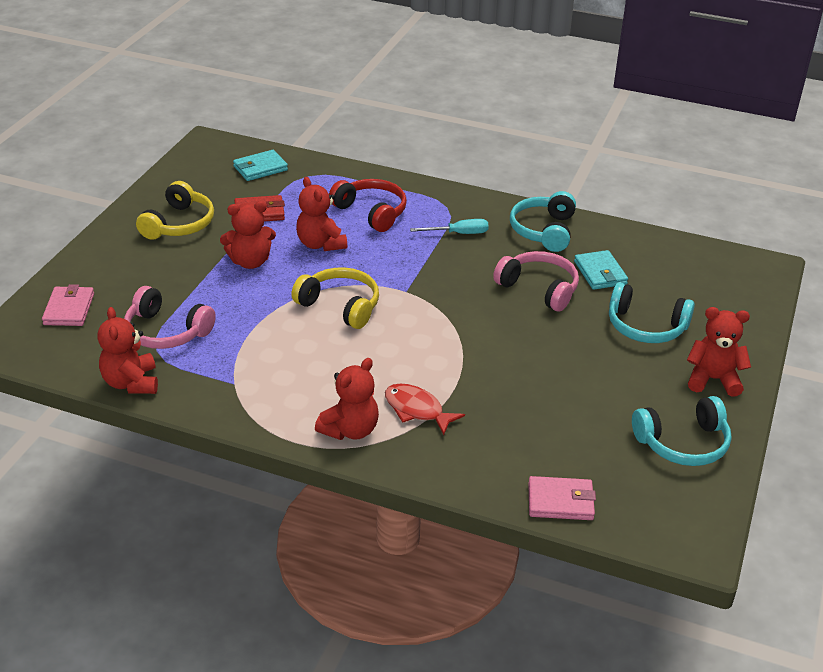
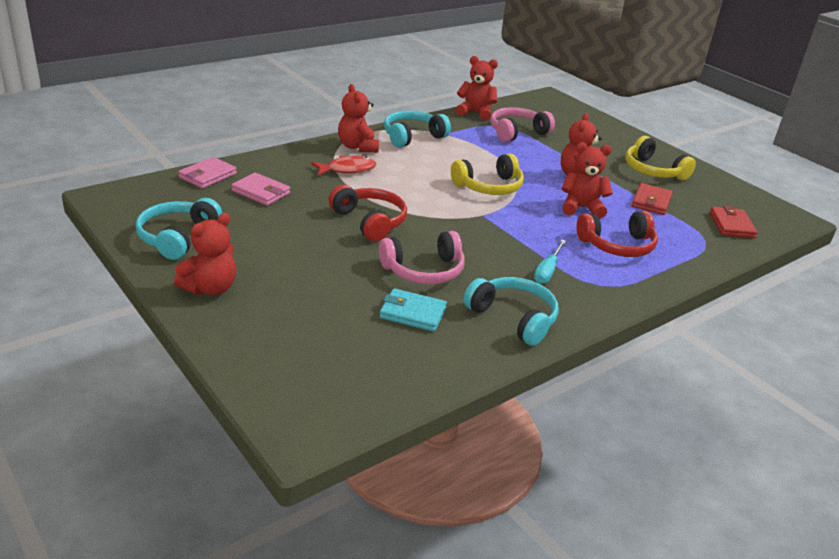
camera: 120 degrees right, 5 degrees down
(69, 309) = (569, 117): pink wallet -> pink wallet (261, 192)
(260, 168) = (731, 225): turquoise wallet -> red wallet
(502, 347) = (369, 221): none -> red headphones
(646, 326) = (312, 294): turquoise headphones -> turquoise headphones (412, 137)

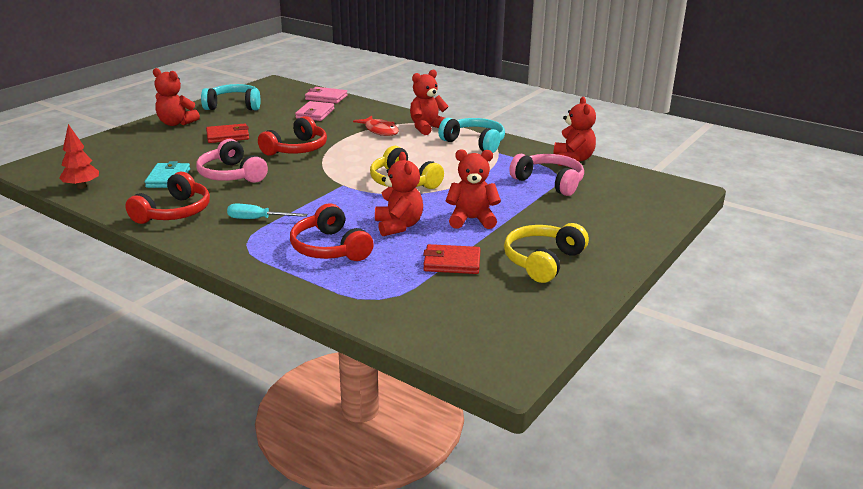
camera: 75 degrees right, 5 degrees down
(406, 382) = (82, 186): none -> red tree
(513, 318) = (174, 212): turquoise headphones -> red headphones
(731, 225) = (437, 316): red wallet -> red wallet (228, 136)

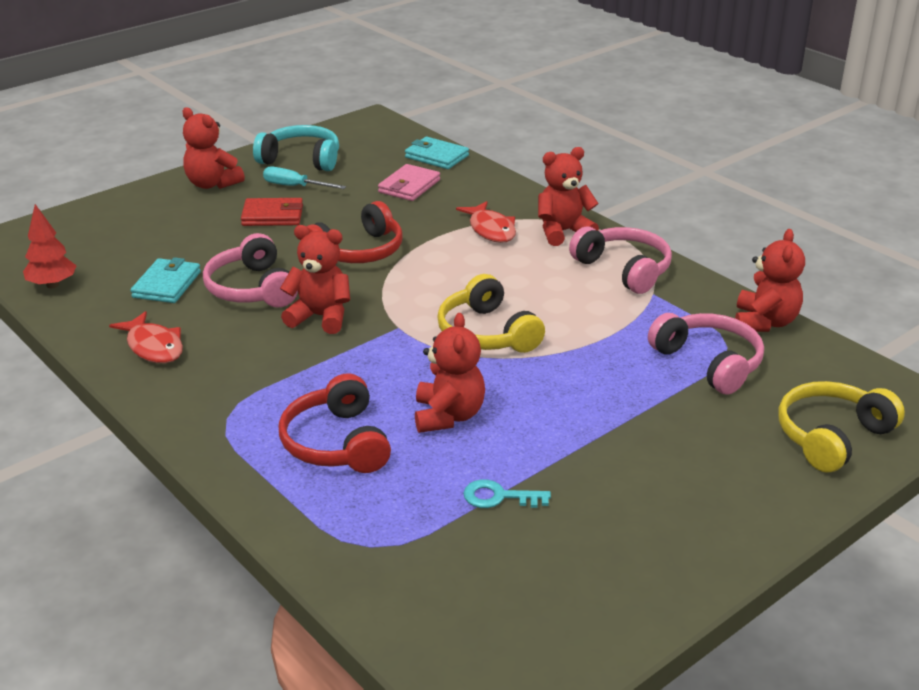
camera: 15 degrees right, 5 degrees up
(174, 212) = (153, 347): red headphones -> red fish
(258, 219) = (258, 375): turquoise screwdriver -> turquoise screwdriver (295, 186)
(326, 97) = (436, 156): pink wallet -> turquoise wallet
(452, 263) = (499, 497): red wallet -> turquoise key
(472, 220) = (560, 419): red teddy bear -> red teddy bear (320, 317)
(474, 143) = (624, 269): turquoise headphones -> pink headphones
(543, 261) = (635, 516): yellow headphones -> yellow headphones (832, 437)

